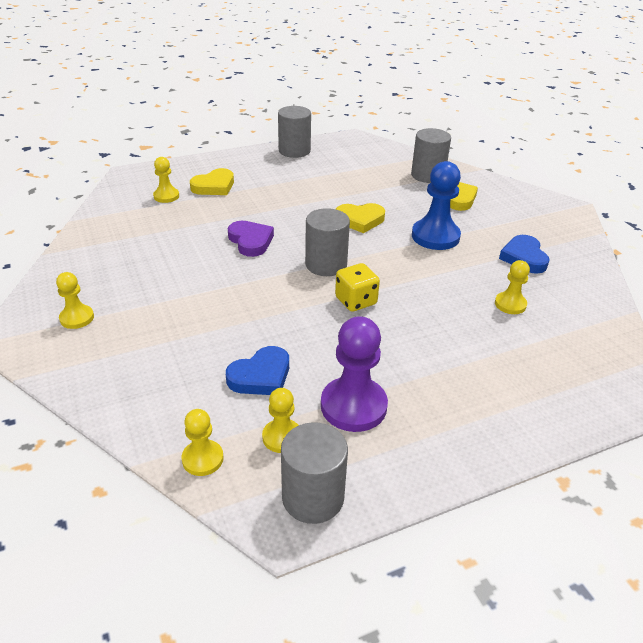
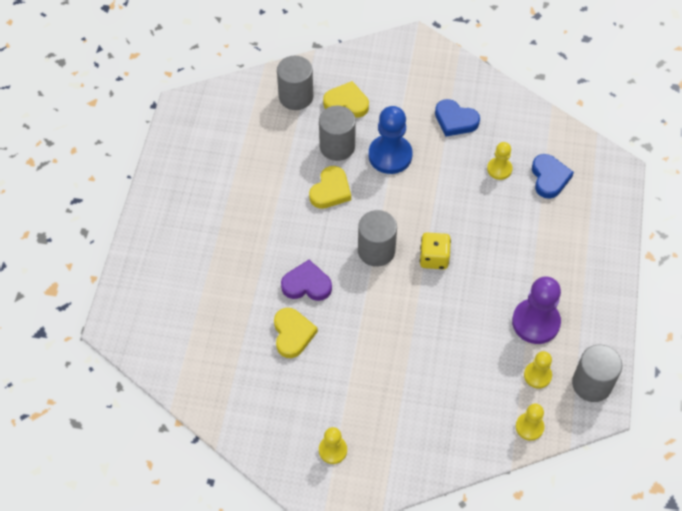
camera: 55 degrees left, 20 degrees up
(166, 196) = (182, 314): yellow pawn -> none
(214, 186) = (192, 267): yellow heart -> yellow heart (292, 334)
(261, 376) = (476, 359): blue heart -> blue heart (549, 178)
(294, 151) = (170, 168): grey cylinder -> grey cylinder (337, 146)

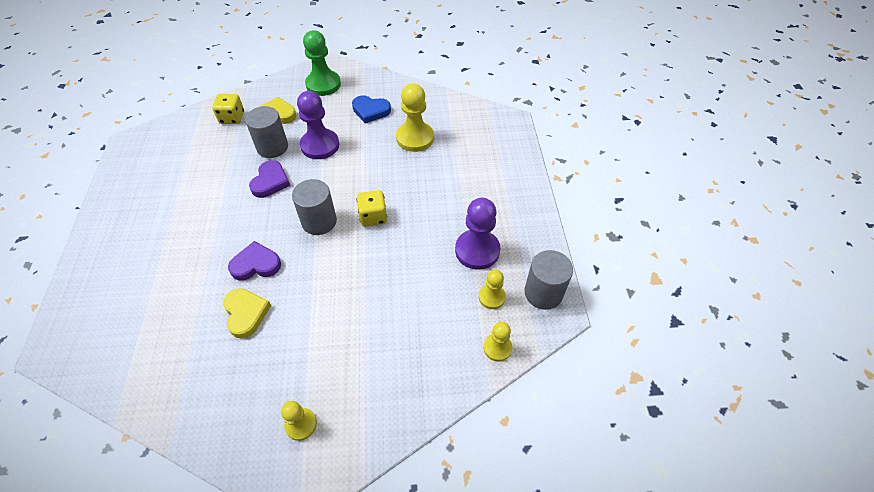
camera: 15 degrees left, 5 degrees down
(296, 97) = (232, 118): grey cylinder -> yellow dice
(330, 190) = (270, 181): yellow heart -> purple heart
(390, 155) = (320, 145): blue pawn -> purple pawn
(405, 70) = (323, 84): none -> green pawn
(499, 169) = (415, 138): yellow pawn -> yellow pawn, size x1.77
(549, 178) = (458, 137): blue heart -> none

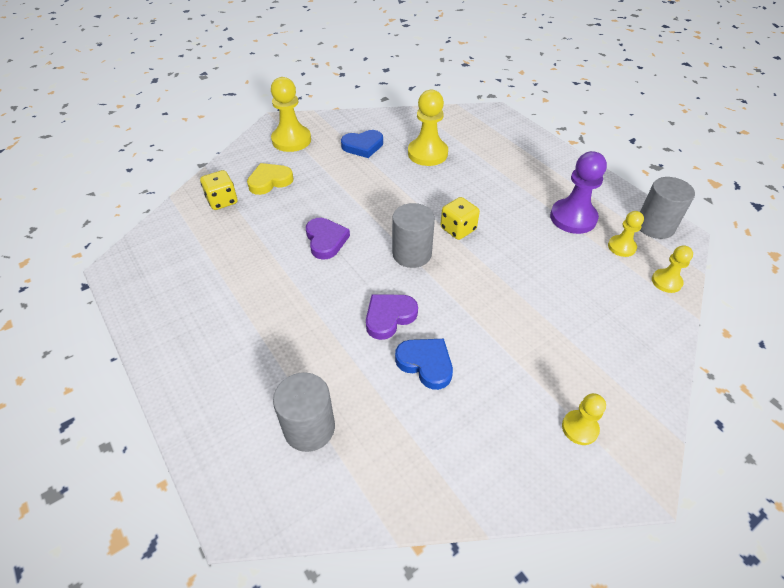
camera: 30 degrees left, 5 degrees down
(246, 313) = (425, 364): yellow heart -> blue heart
(272, 147) = (295, 210): grey cylinder -> grey cylinder (309, 428)
(320, 145) = (343, 191): purple pawn -> none
(323, 84) = (291, 140): green pawn -> yellow pawn

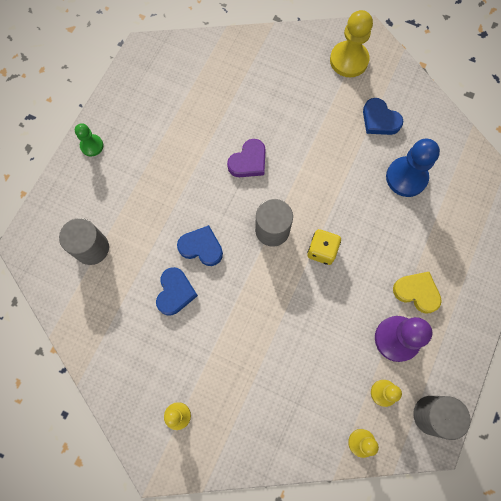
camera: 60 degrees right, 25 degrees up
(178, 367) = (92, 146): none -> green pawn
(222, 201) = (244, 63): yellow dice -> none
(270, 181) = (287, 80): yellow heart -> yellow heart (417, 292)
(389, 317) = (201, 247): purple heart -> blue heart
(427, 153) = (406, 177): yellow pawn -> blue pawn

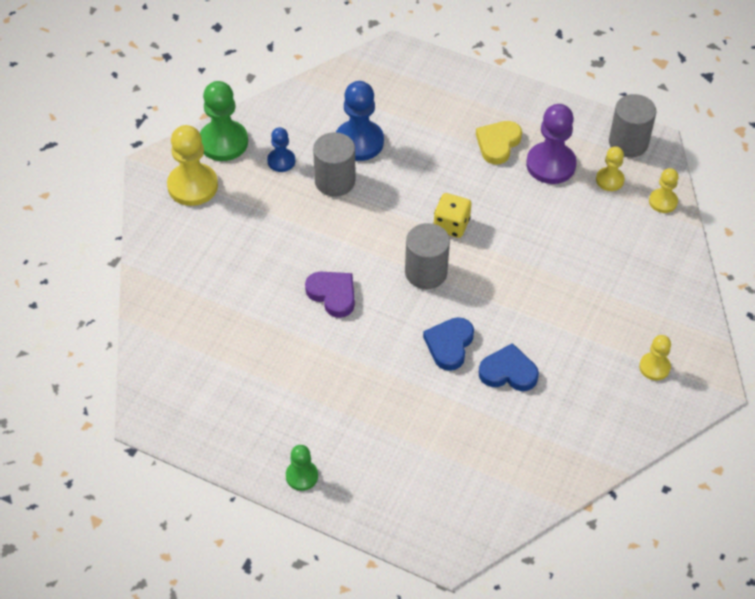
camera: 90 degrees left, 20 degrees down
(92, 248) = (453, 467): grey cylinder -> grey cylinder (335, 181)
(379, 120) = (281, 161): blue heart -> blue pawn
(395, 78) = (223, 142): none -> green pawn

